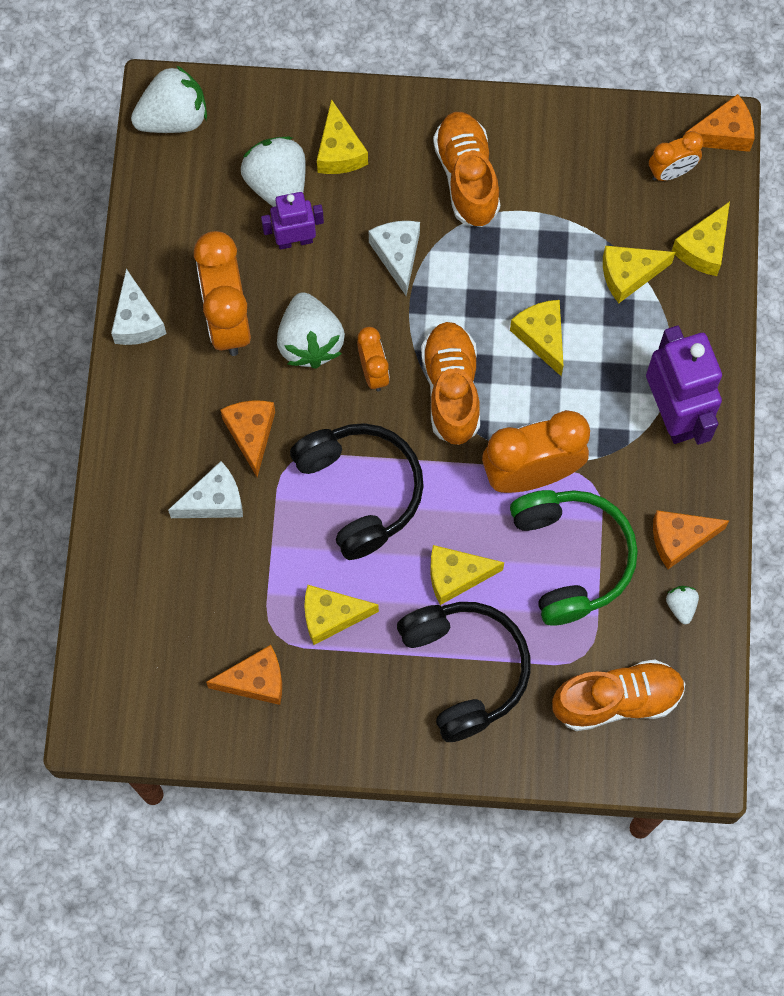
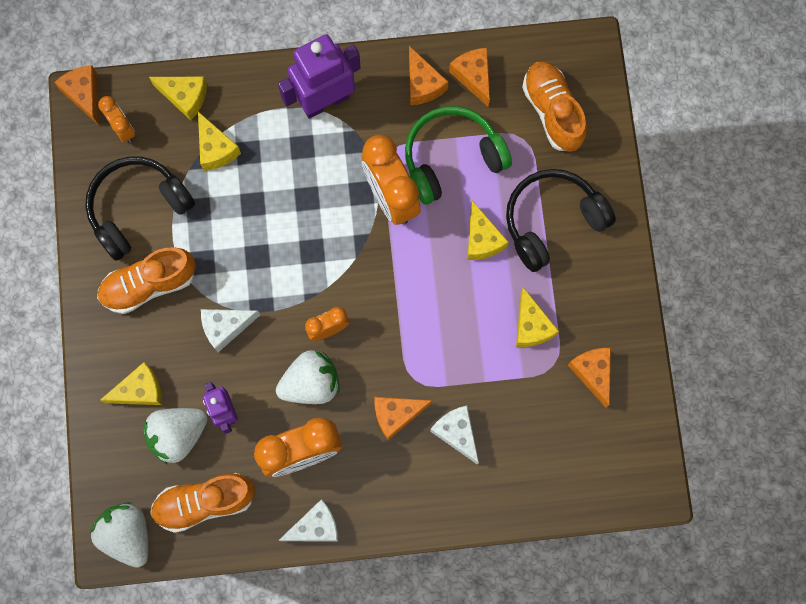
camera: 100 degrees left, 5 degrees up
(360, 491) = (428, 322): black headphones -> black headphones (138, 208)
(451, 389) = (332, 267): orange shoe -> orange shoe (205, 502)
(541, 337) = (278, 206): yellow cheese -> none
(681, 606) = (473, 77): white strawberry -> orange cheese

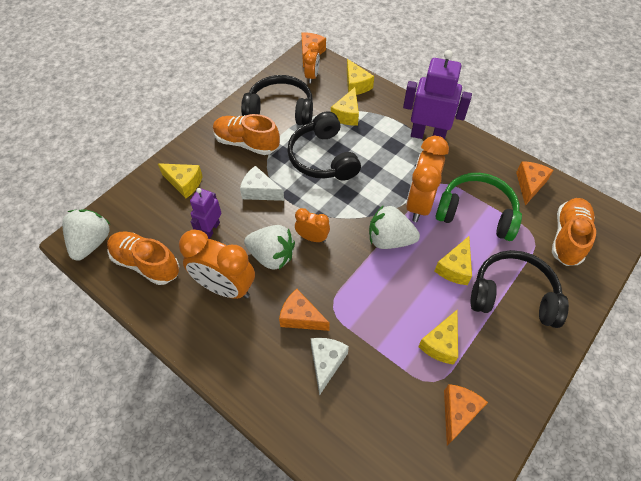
camera: 45 degrees right, 20 degrees down
(178, 435) = (175, 219): white strawberry -> white strawberry (389, 240)
(246, 229) = (323, 158): none -> black headphones
(315, 527) = (184, 334): white cheese -> none
(422, 84) = (493, 167): orange cheese -> none

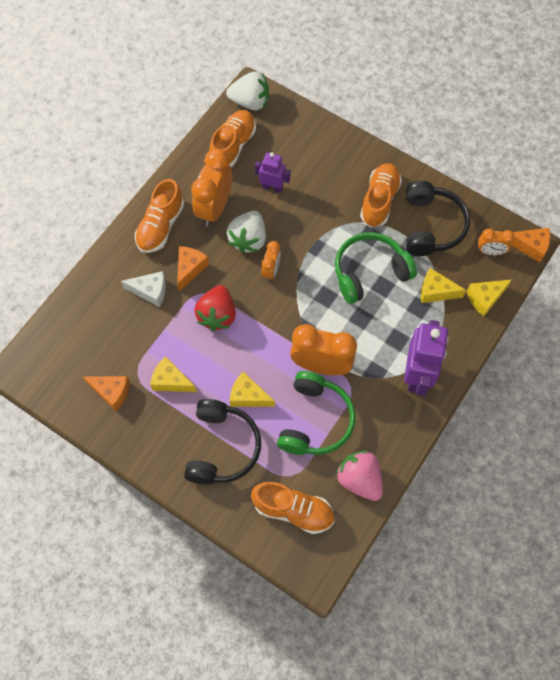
camera: 85 degrees right, 10 degrees up
(184, 183) = (322, 157): yellow cheese -> none
(238, 348) = (160, 226): none -> orange shoe
(260, 191) = (320, 220): white cheese -> none
(323, 158) = (369, 272): black headphones -> green headphones
(361, 292) = (217, 315): none -> red strawberry
(389, 240) = (275, 338): white strawberry -> none
(529, 185) = (359, 479): orange cheese -> pink strawberry

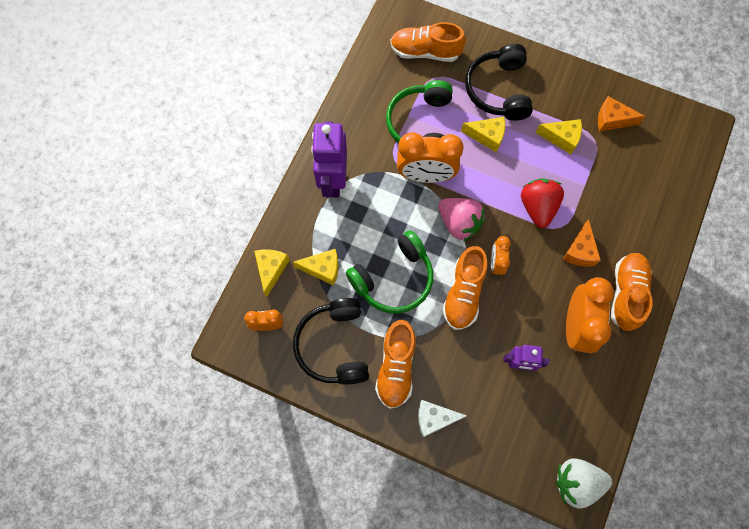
camera: 170 degrees right, 5 degrees up
(150, 291) = (611, 220): white cheese -> white cheese (434, 418)
(233, 146) = (579, 412): orange shoe -> orange shoe (463, 293)
(248, 239) = (529, 294): white strawberry -> none
(359, 479) = (373, 83): pink strawberry -> pink strawberry (459, 223)
(485, 298) = (271, 269): yellow cheese -> yellow cheese turned 45 degrees counterclockwise
(530, 246) = (224, 338): orange cheese -> none

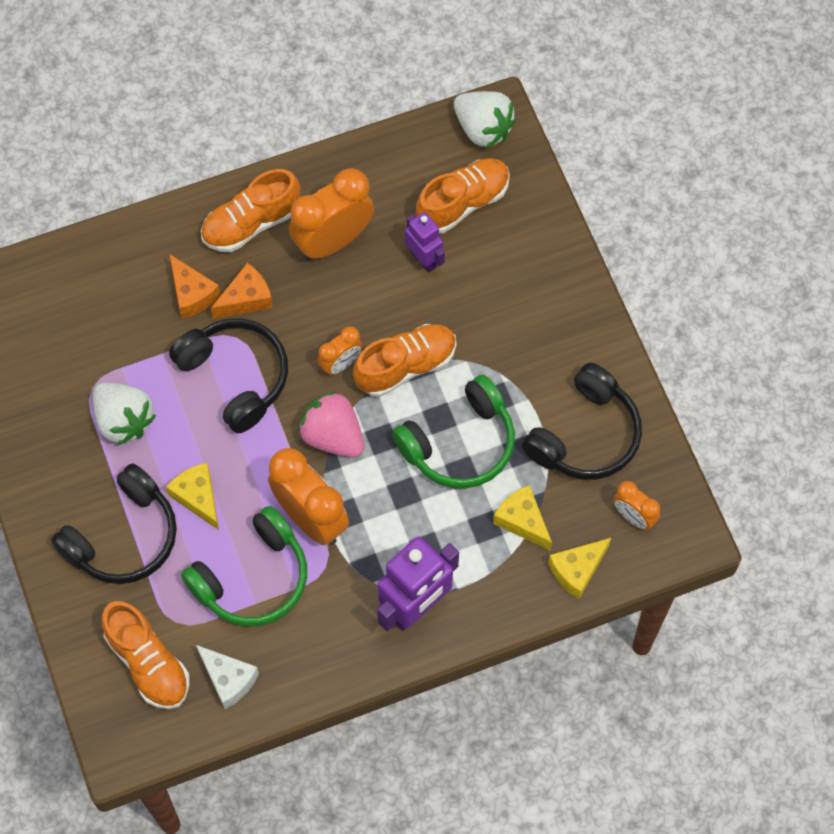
camera: 135 degrees left, 5 degrees down
(394, 279) = (459, 443): green headphones -> green headphones turned 135 degrees clockwise
(396, 367) = (545, 361): orange shoe -> orange shoe (463, 203)
(434, 418) = (555, 286): white cheese -> white cheese (228, 679)
(459, 223) = (333, 436): pink strawberry -> pink strawberry turned 45 degrees counterclockwise
(537, 207) = (235, 377): red strawberry -> black headphones
(562, 138) = (124, 420): yellow cheese -> white strawberry
(612, 120) = (48, 389): orange cheese -> orange cheese (192, 294)

